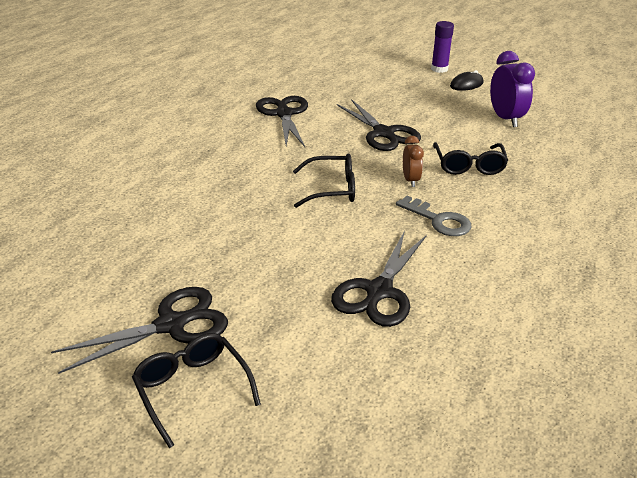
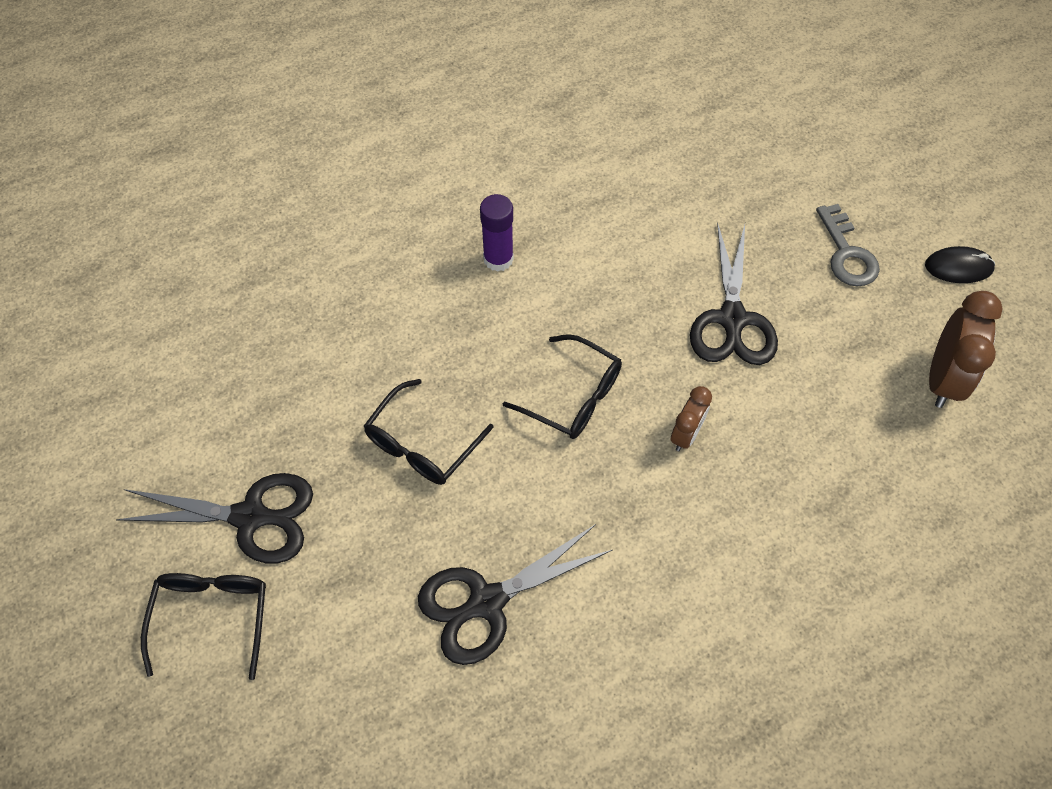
camera: 35 degrees right, 25 degrees up
(284, 114) = (631, 207): black scissors -> none
(438, 220) = (656, 529): grey key -> grey key (847, 253)
(439, 69) = (949, 207): purple glue stick -> purple glue stick (498, 259)
(469, 166) = (790, 451): black glasses -> black glasses (422, 445)
(505, 119) = (942, 379): purple clock -> brown clock

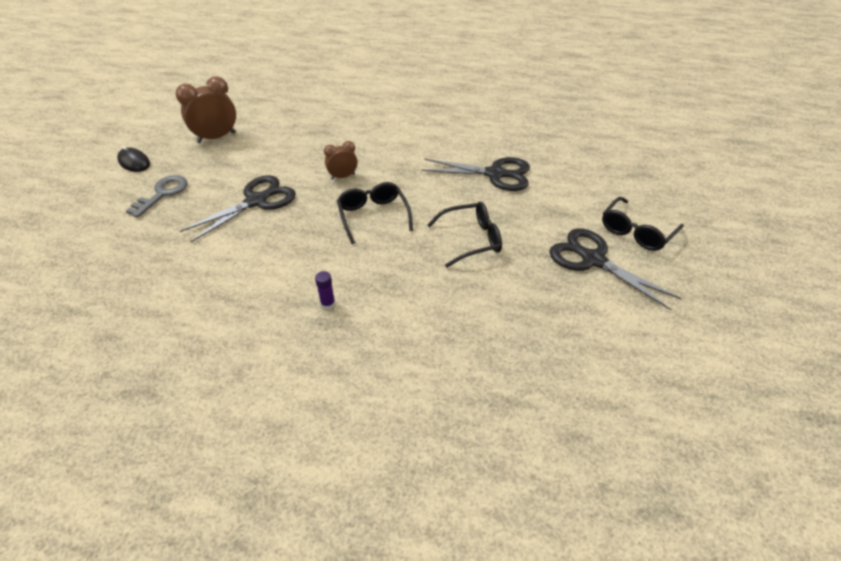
camera: 140 degrees left, 15 degrees down
(498, 259) = (328, 304): purple glue stick -> purple glue stick, size x0.59

